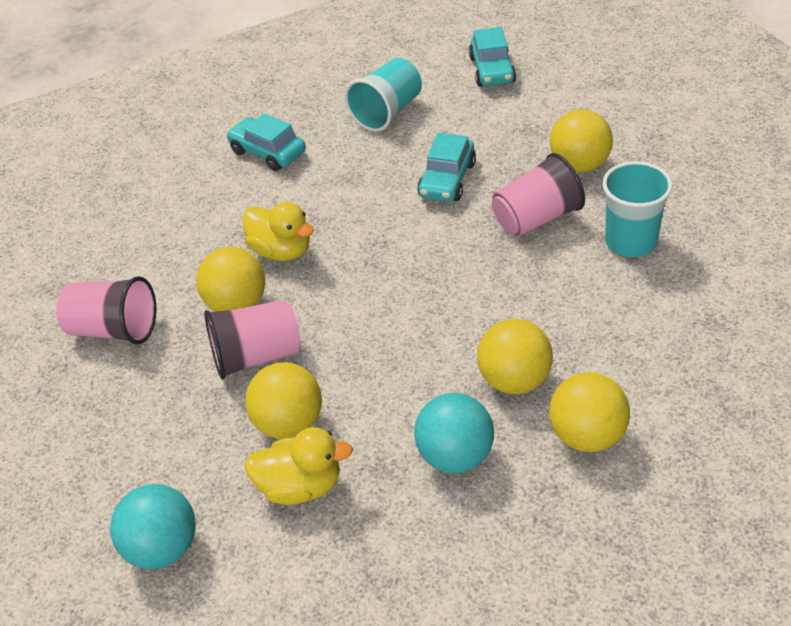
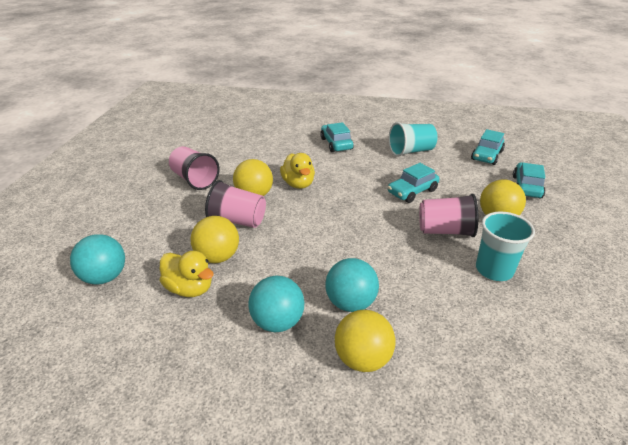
camera: 30 degrees right, 10 degrees down
(514, 380) = (350, 303): yellow ball -> turquoise ball
(578, 99) = (526, 187): none -> turquoise car

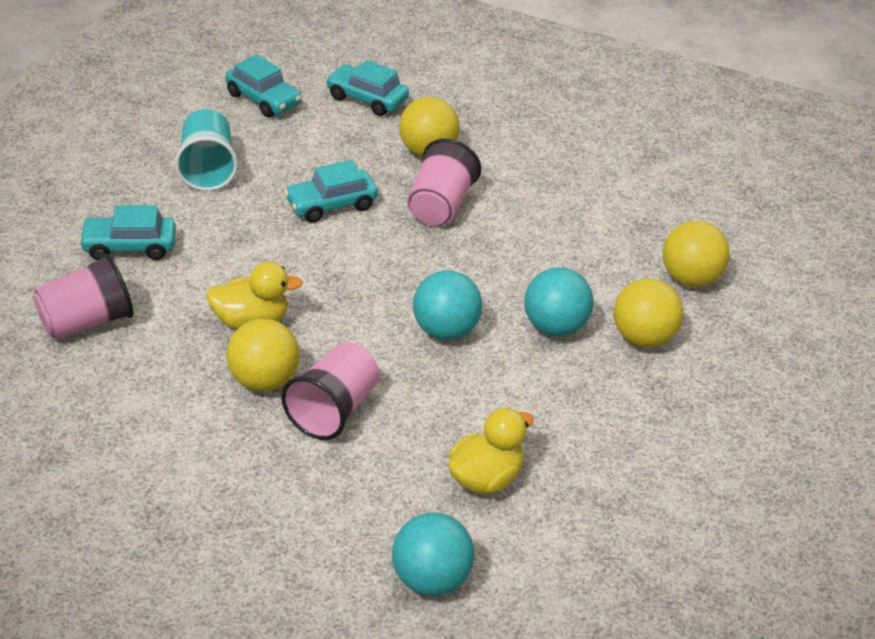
camera: 80 degrees left, 5 degrees up
(194, 180) = (170, 456): pink cup -> pink cup (86, 322)
(217, 257) = (422, 443): yellow ball -> yellow ball (690, 278)
(277, 322) = (572, 397): turquoise ball -> turquoise ball (445, 330)
(412, 191) = (331, 205): turquoise car -> turquoise car turned 90 degrees clockwise
(494, 270) = (529, 194): turquoise cup -> none

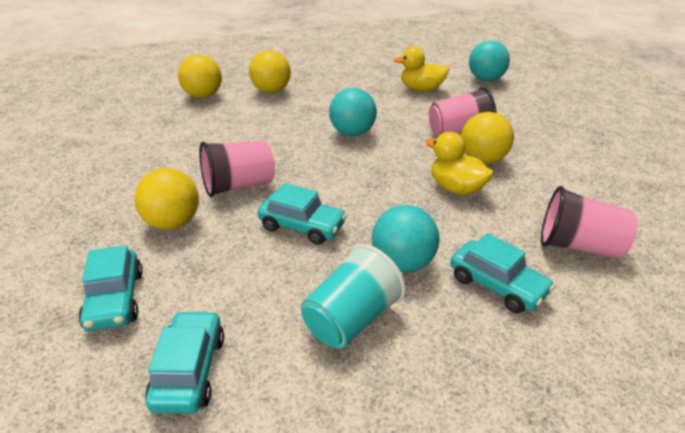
camera: 130 degrees left, 5 degrees down
(555, 327) = (299, 110): turquoise ball -> turquoise ball (402, 263)

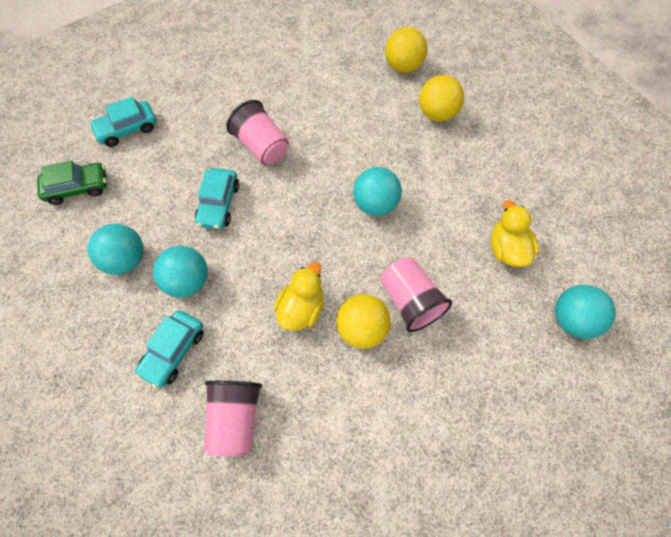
camera: 75 degrees right, 30 degrees up
(172, 223) = (206, 125): yellow ball -> none
(189, 371) = (78, 187): turquoise car -> green car
(351, 320) = (126, 259): turquoise cup -> turquoise ball

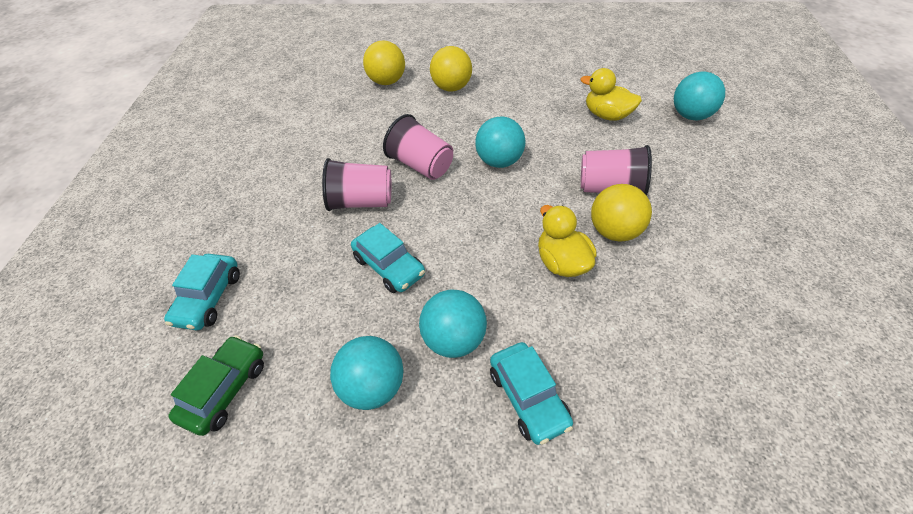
camera: 50 degrees left, 15 degrees down
(235, 418) = (646, 379): pink cup -> pink cup (421, 165)

